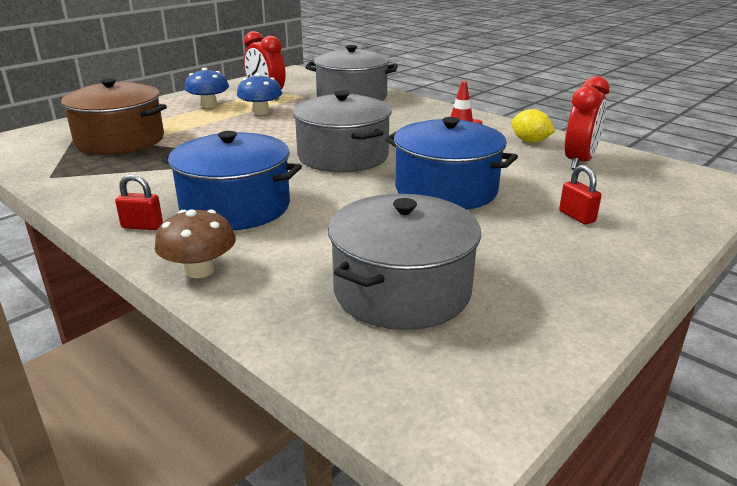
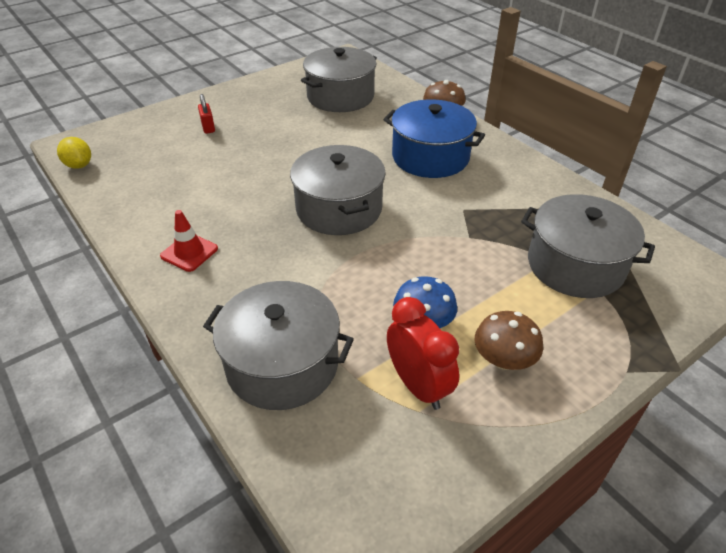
camera: 170 degrees left, 15 degrees up
(120, 140) = (575, 265): brown pot -> grey pot
(142, 226) = (489, 147): red padlock -> none
(209, 105) = (503, 359): blue mushroom -> brown mushroom
(446, 189) = (274, 158): blue pot -> none
(530, 141) = (146, 213): yellow lemon -> yellow lemon (79, 165)
(579, 161) = (139, 179): red clock -> none

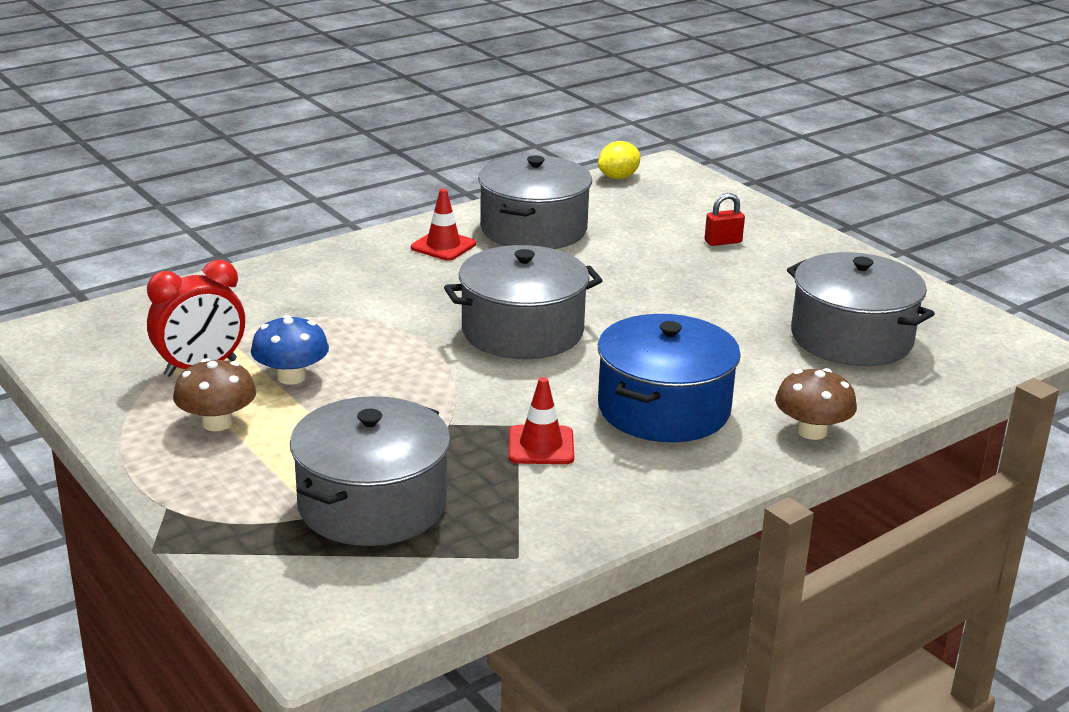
camera: 90 degrees right, 15 degrees down
(282, 364) = (258, 298): grey pot -> grey pot (533, 229)
(484, 200) = (541, 446): none -> red traffic cone

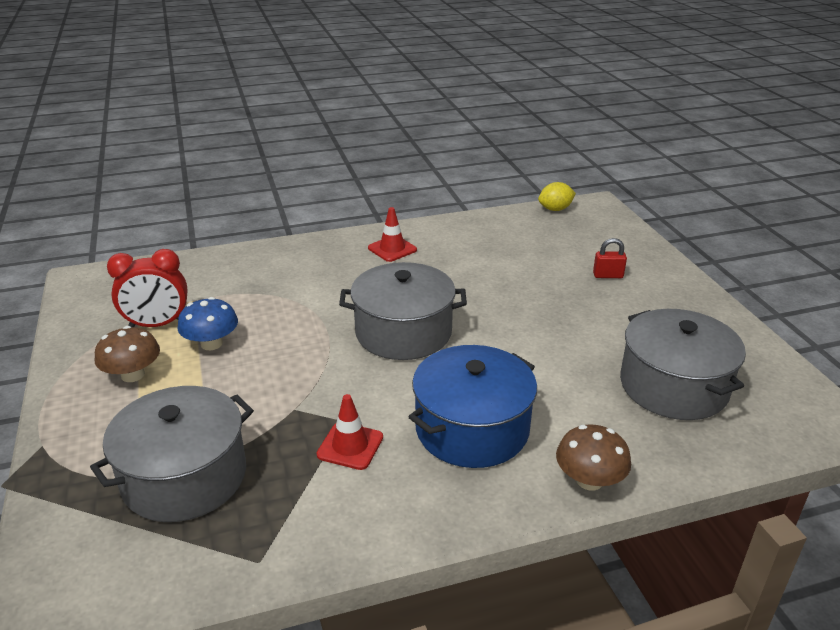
camera: 20 degrees right, 5 degrees up
(533, 229) = (466, 244): grey pot -> none

